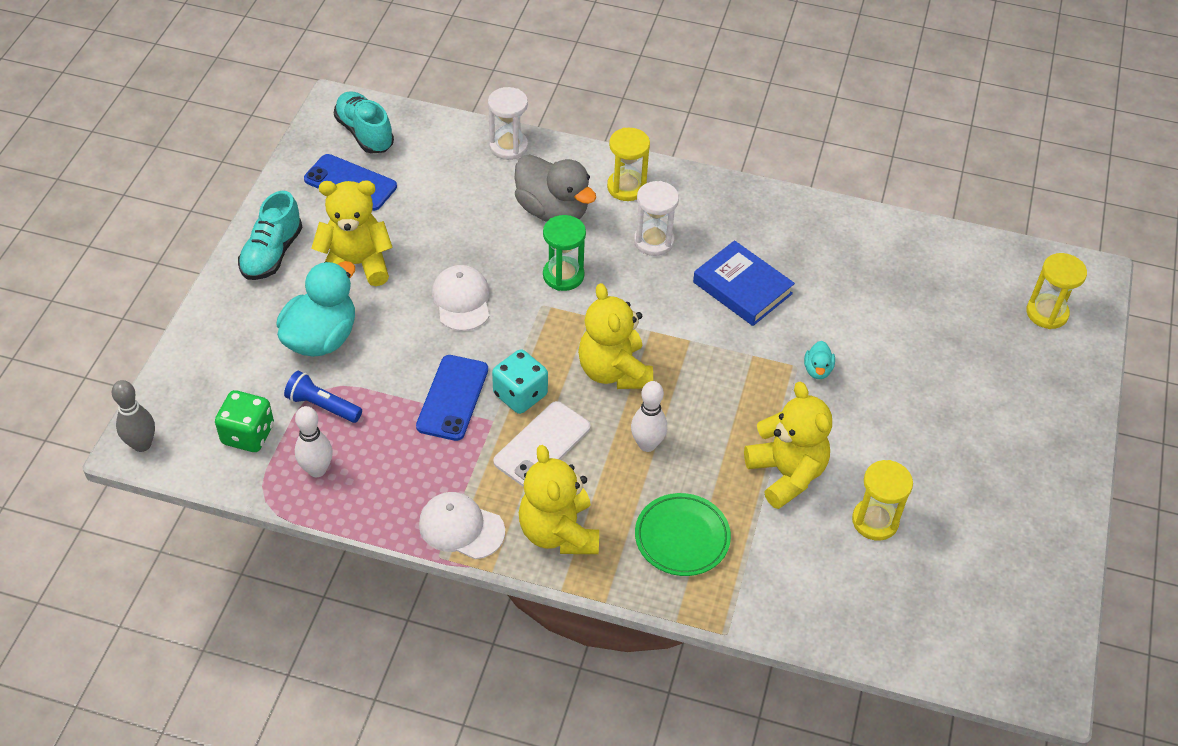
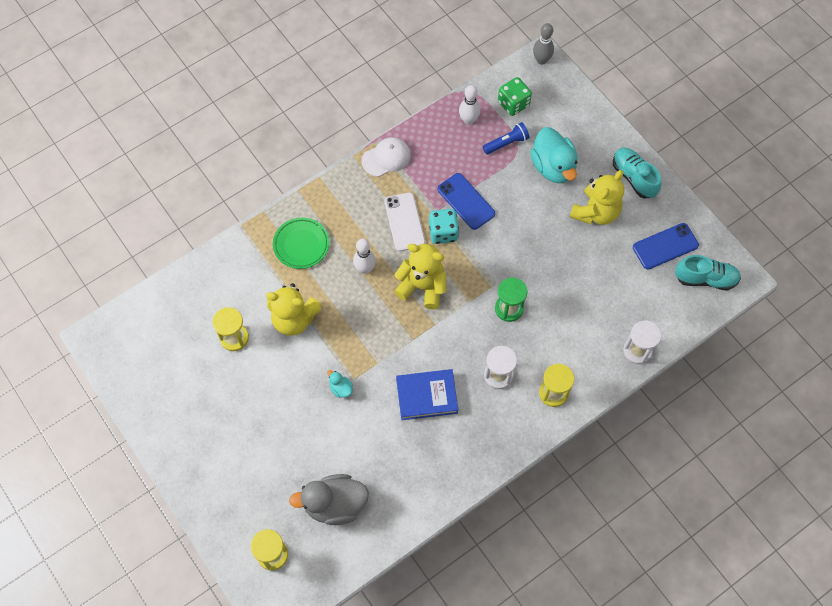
camera: 130 degrees right, 15 degrees up
(461, 300) = (529, 246): white cap -> none
(553, 210) = (564, 338): grey duck -> grey duck (335, 504)
(558, 532) = (349, 195): yellow teddy bear -> none

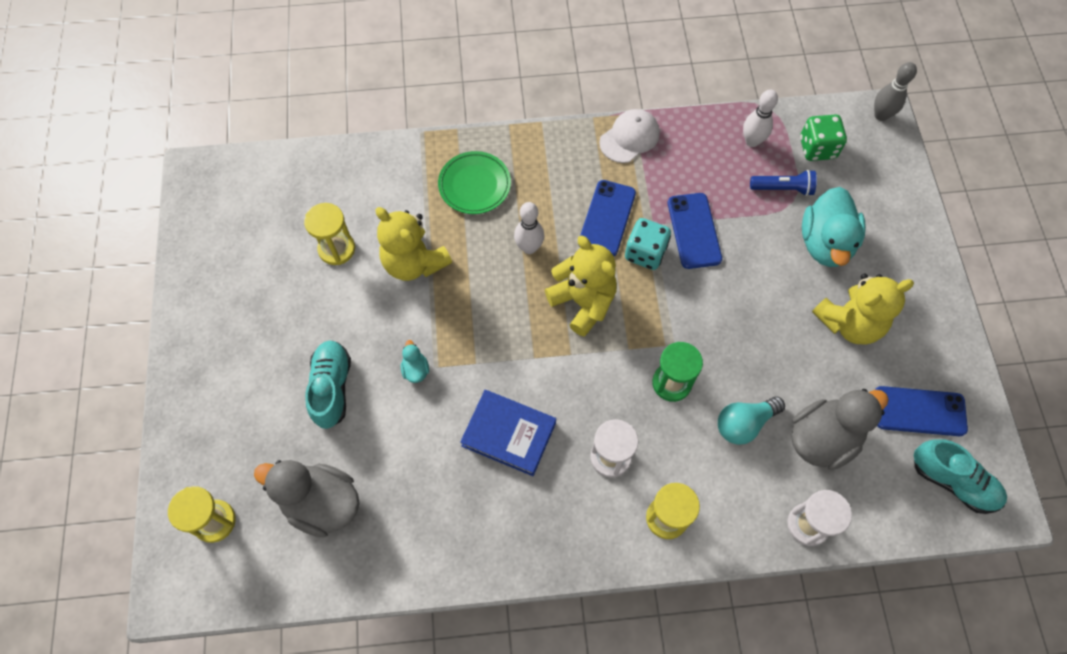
camera: 30 degrees right, 0 degrees up
(386, 158) = (629, 138): white cap -> white cap turned 45 degrees counterclockwise
(404, 222) = (607, 218): white phone -> blue phone
(567, 310) = (744, 424): none -> turquoise light bulb
(618, 294) = (823, 438): none -> grey duck
(634, 177) = (923, 306): turquoise shoe -> turquoise shoe (332, 388)

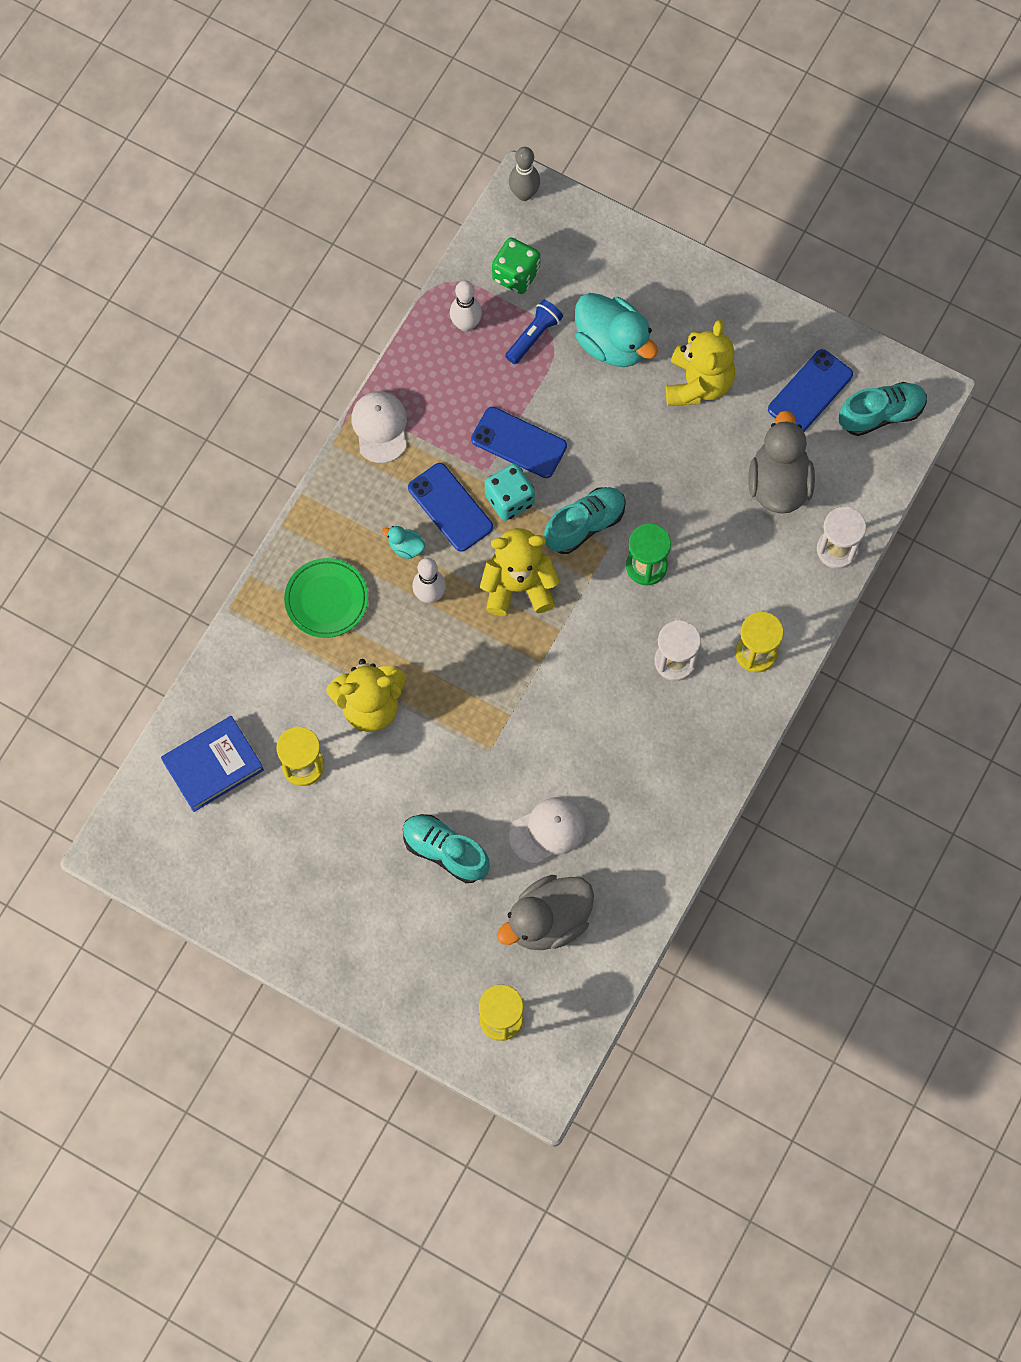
camera: 55 degrees left, 5 degrees up
(398, 453) = (548, 831): none -> white cap
(415, 369) = (479, 769): turquoise duck -> turquoise duck (406, 547)
(509, 434) = (596, 729): blue book -> blue book (213, 765)
(668, 317) = (585, 525): none -> turquoise shoe
(744, 424) = (722, 535): turquoise light bulb -> none

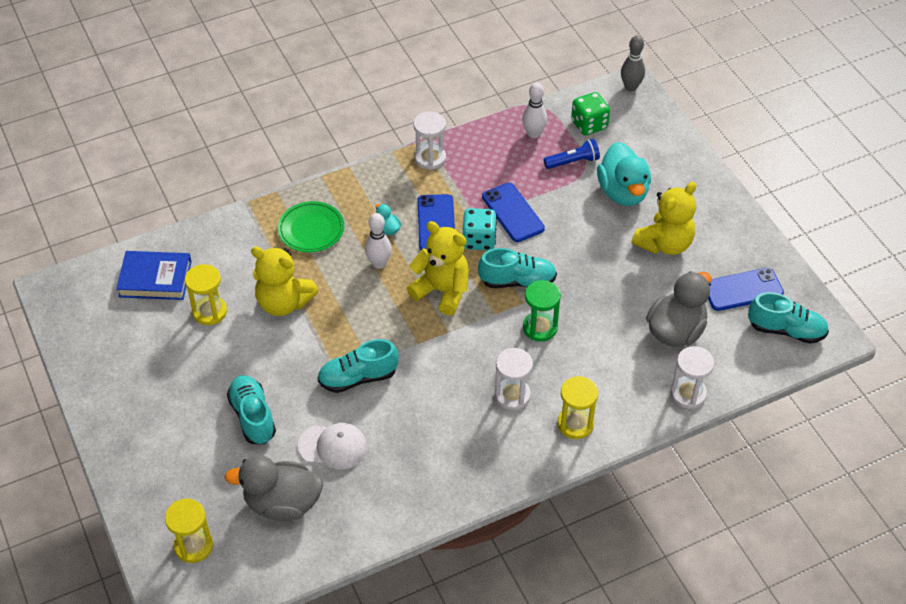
camera: 35 degrees right, 20 degrees down
(380, 427) = (430, 158): white cap -> white hourglass
(513, 741) = (358, 378): none -> turquoise shoe

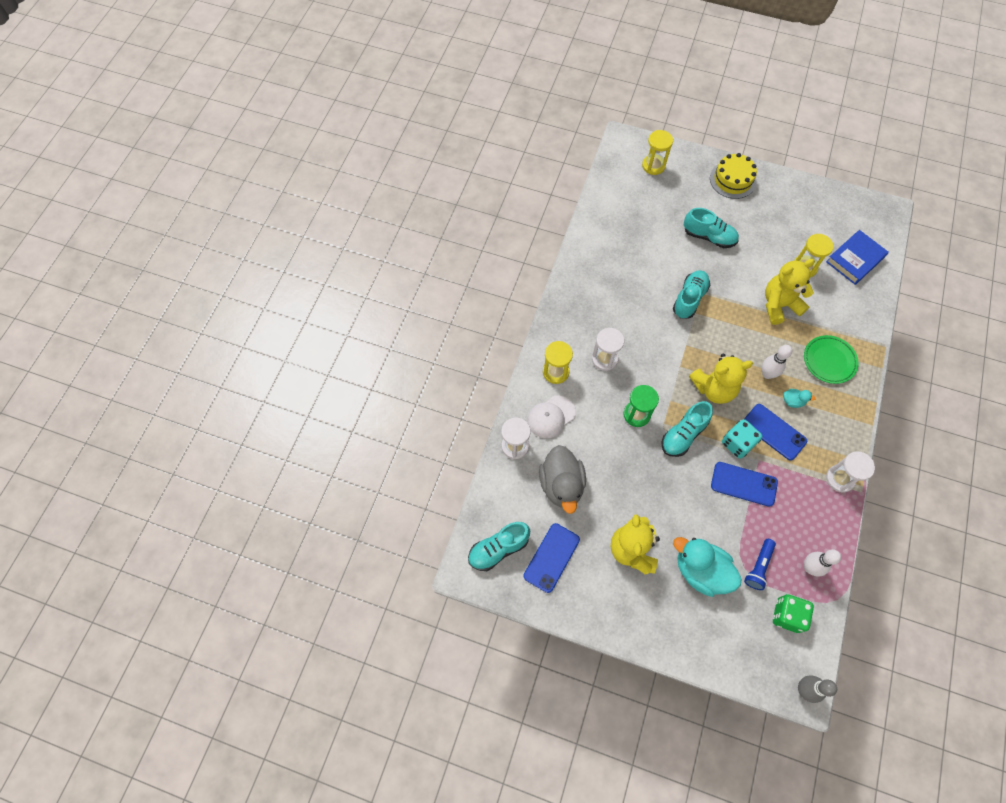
camera: 135 degrees right, 15 degrees up
(138, 451) = (732, 180): none -> yellow cake
(282, 503) = (642, 212): grey duck -> none
(333, 446) = (655, 255): white cap -> white cap (551, 417)

